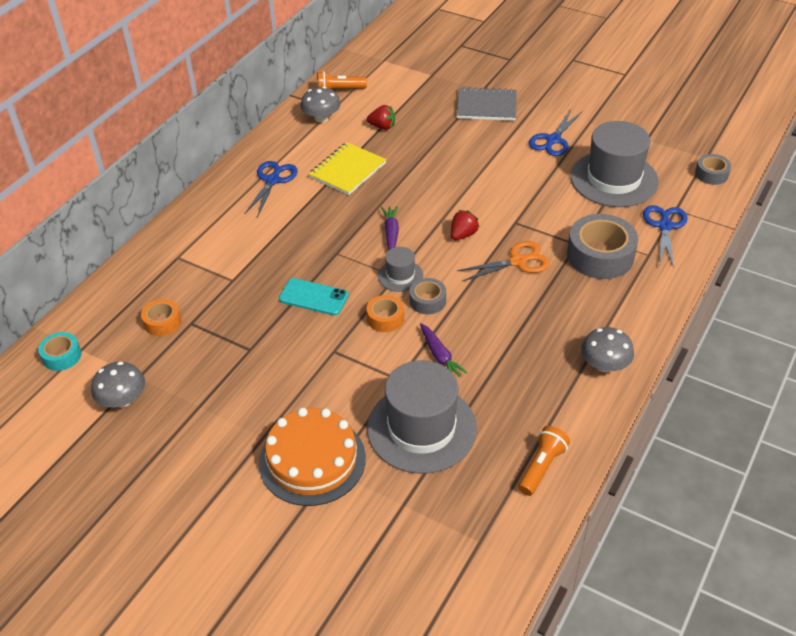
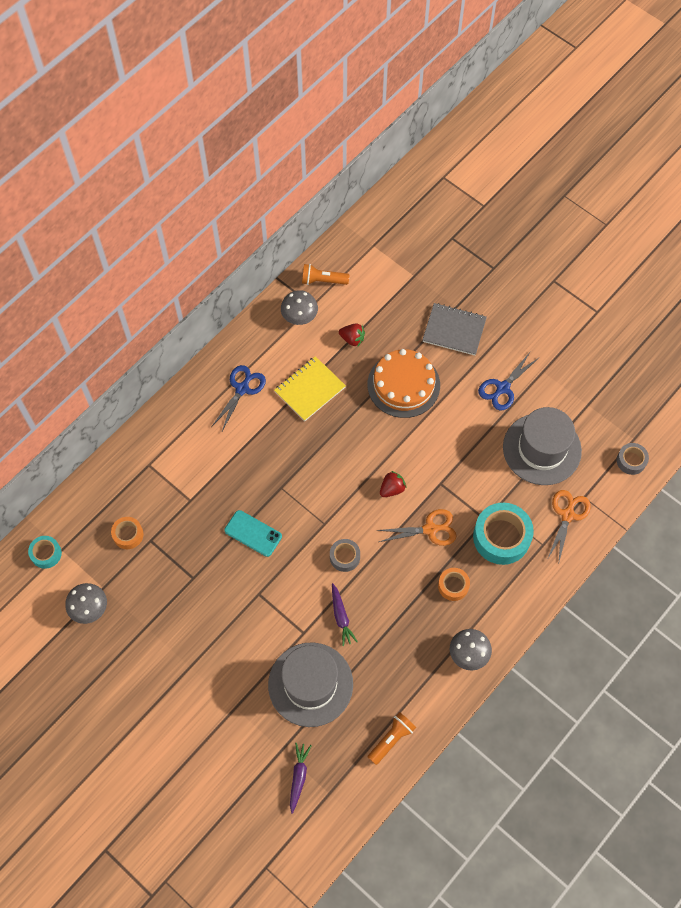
camera: 10 degrees right, 20 degrees up
(312, 460) = (223, 696): orange cake -> orange cake (403, 385)
(385, 318) = (306, 568): orange tape -> orange tape (453, 586)
(391, 233) = (331, 474): purple carrot -> purple carrot (298, 777)
(400, 276) = (328, 524): grey hat -> none
(600, 255) = (501, 537): grey tape -> turquoise tape
(665, 226) = (567, 515): blue scissors -> orange scissors

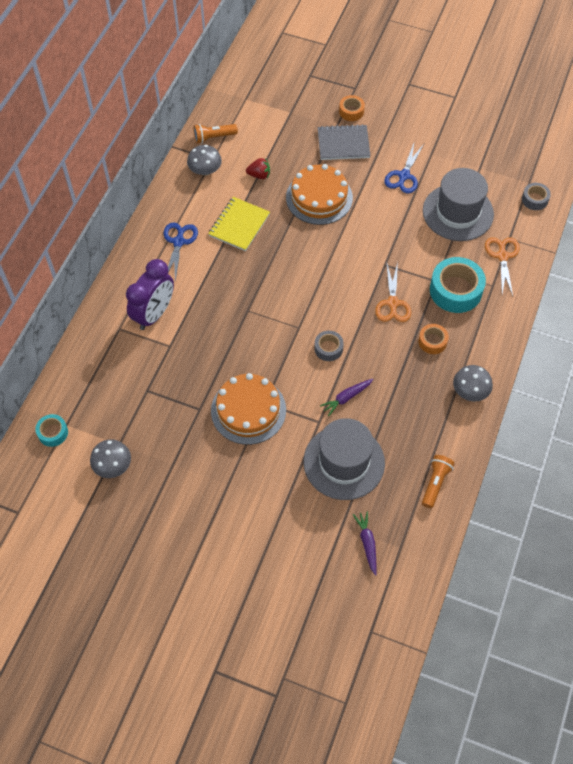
camera: 20 degrees left, 5 degrees down
(128, 535) = (124, 392): orange tape -> orange tape (351, 111)
(188, 460) = (154, 314): none -> purple clock
(239, 596) = (248, 410): none -> orange cake
(253, 533) = (238, 355): turquoise phone -> none
(341, 617) = (346, 398): purple carrot -> purple carrot turned 90 degrees clockwise
(392, 489) = (345, 281): red strawberry -> none
(430, 529) = (392, 303): orange scissors -> orange scissors turned 120 degrees clockwise

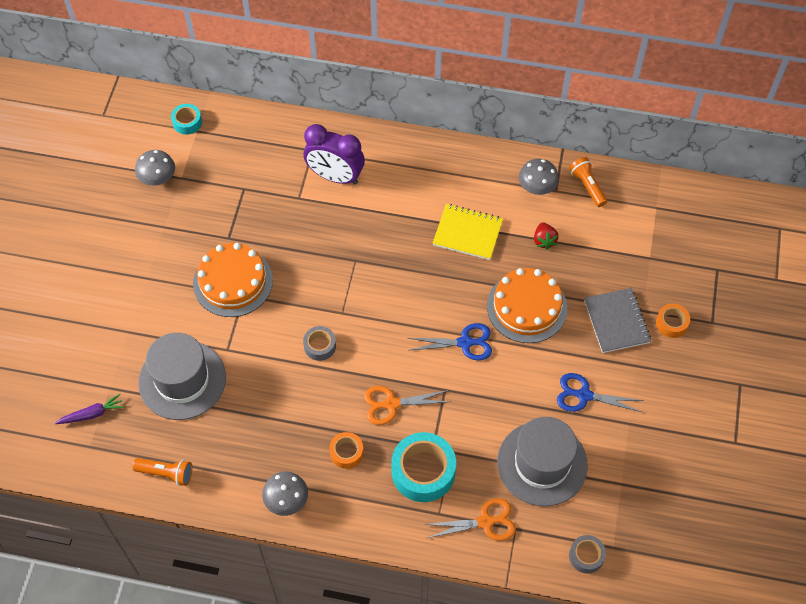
camera: 80 degrees right, 0 degrees up
(179, 242) = (431, 180): blue scissors -> blue scissors (465, 343)
(346, 398) = (260, 372): purple carrot -> none

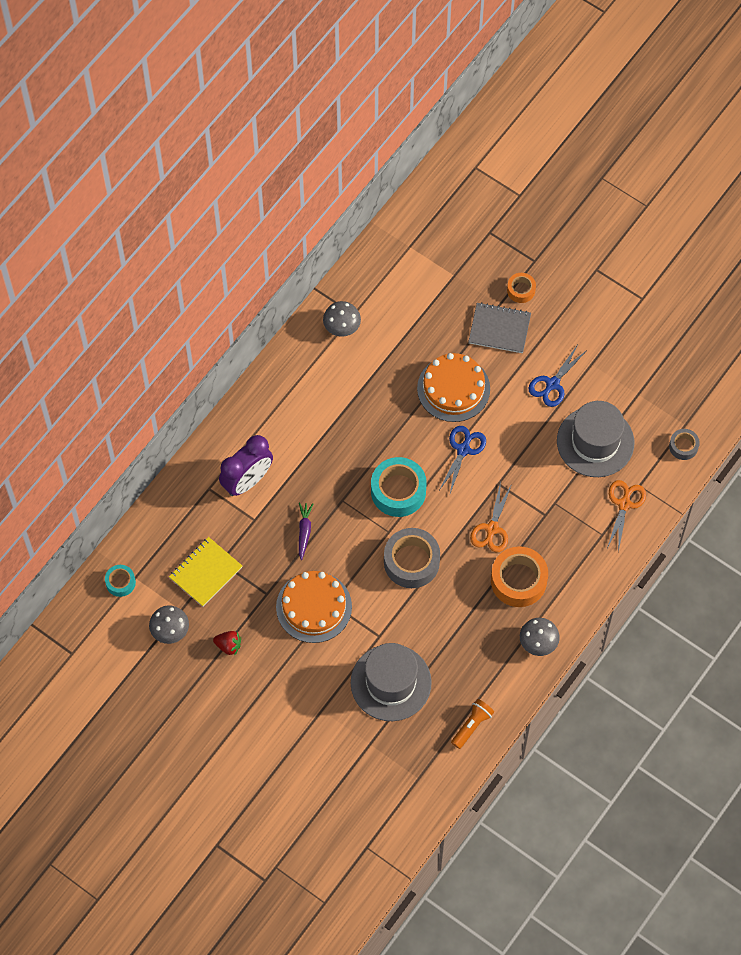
camera: 65 degrees left, 5 degrees up
(92, 414) = (388, 766): purple carrot -> purple carrot (304, 531)
(320, 346) = (411, 562): grey tape -> grey tape, size x1.89
(346, 452) = (518, 580): orange tape -> orange tape, size x1.89
(423, 471) = (561, 530): turquoise tape -> turquoise tape (398, 491)
(467, 233) = (360, 401): yellow notebook -> yellow notebook (205, 572)
(544, 241) = (398, 346): red strawberry -> red strawberry (228, 645)
(587, 186) = (362, 288): orange flashlight -> none

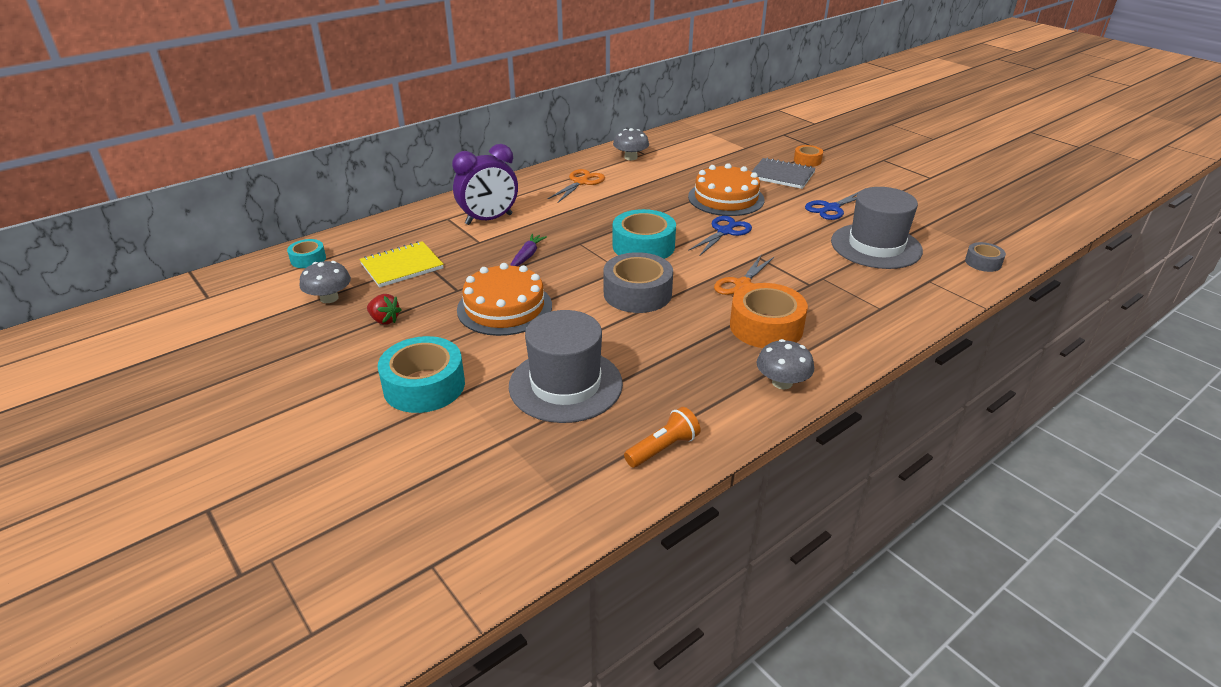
camera: 15 degrees right, 30 degrees down
(294, 709) = (424, 386): none -> turquoise tape
(624, 504) = (910, 291): orange scissors -> orange scissors (581, 182)

